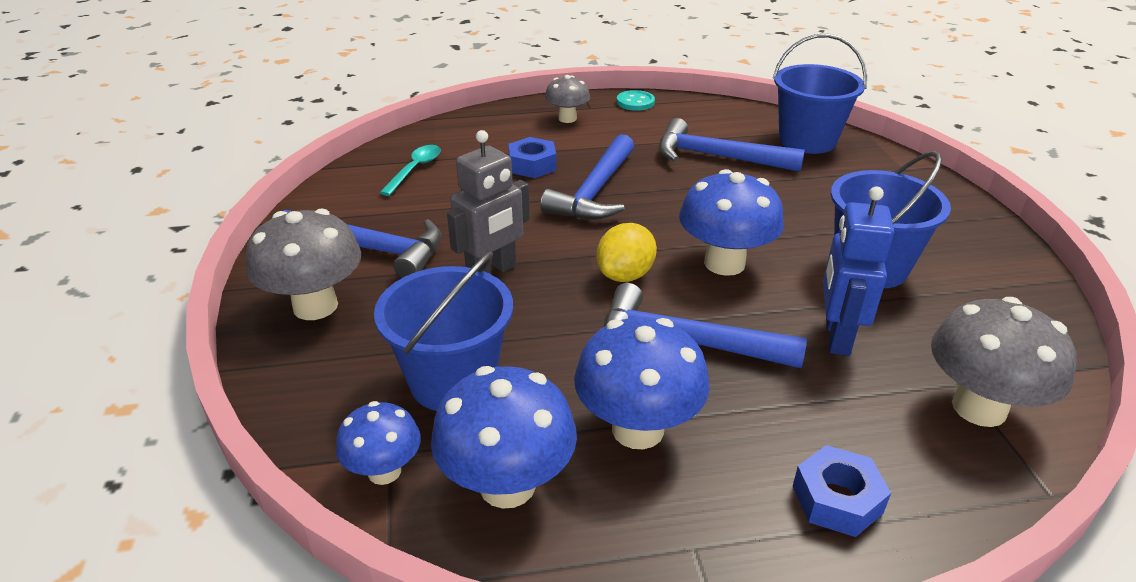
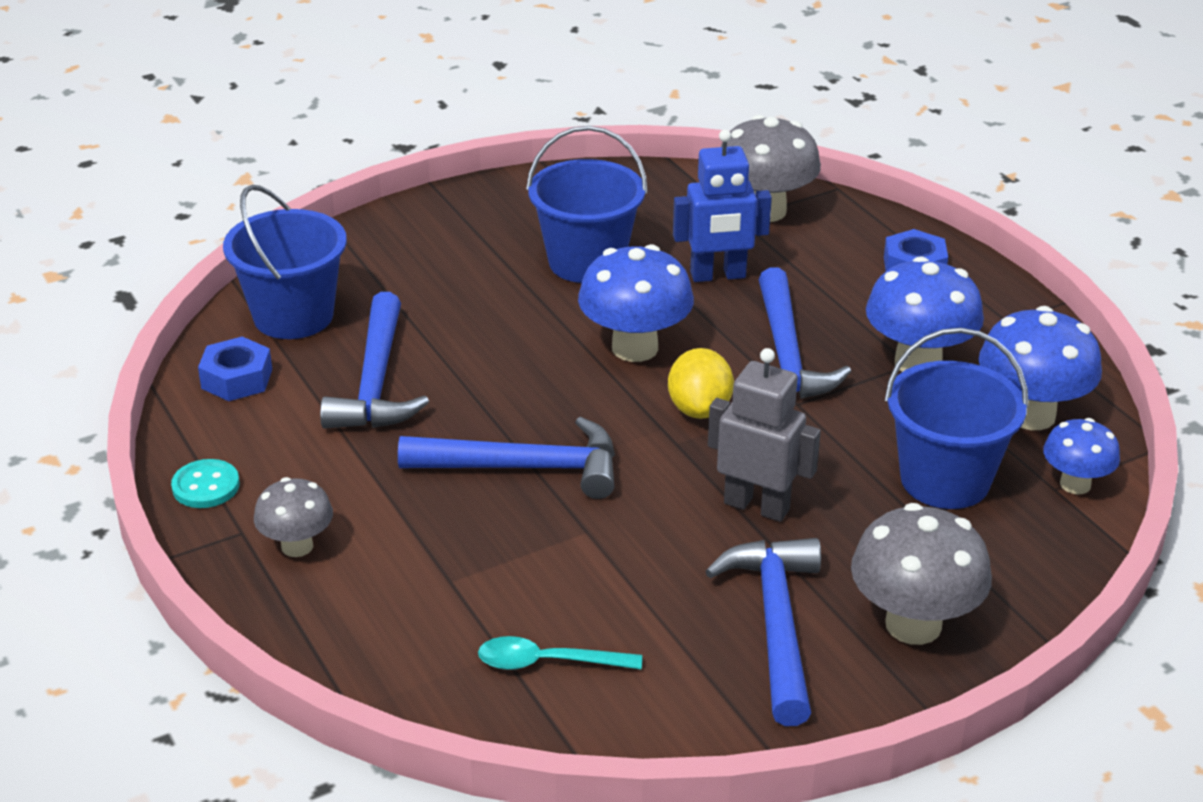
camera: 110 degrees left, 0 degrees up
(532, 165) = (476, 543): blue nut -> blue nut (237, 379)
(625, 275) = (699, 409): yellow lemon -> yellow lemon turned 75 degrees clockwise

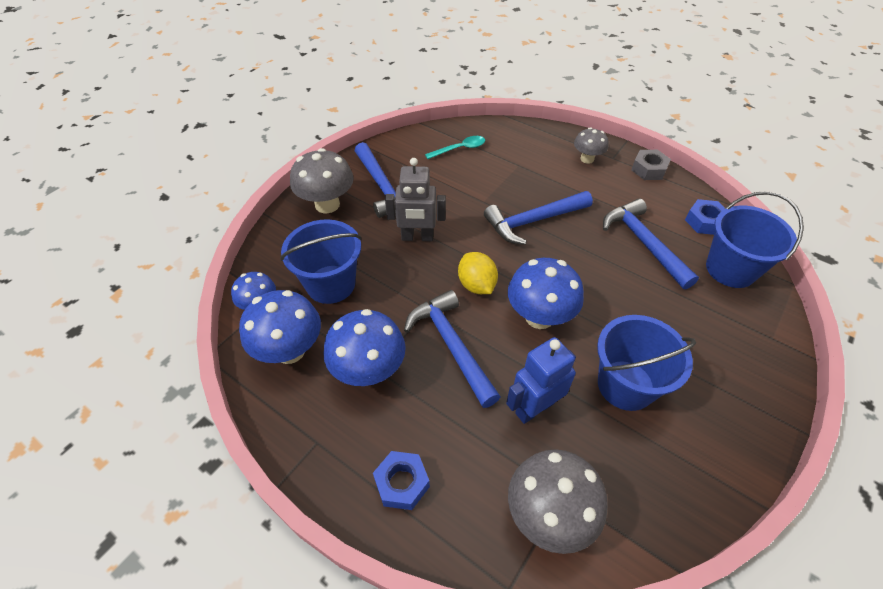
camera: 155 degrees right, 15 degrees up
(206, 486) = (648, 169): turquoise button -> grey nut

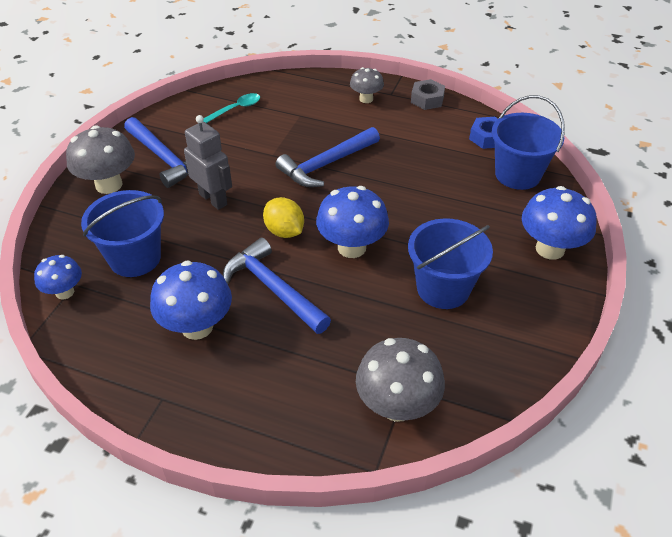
camera: 15 degrees left, 5 degrees down
(290, 350) = (110, 325): blue mushroom -> blue mushroom (550, 249)
(402, 483) = (255, 413): blue nut -> none
(417, 237) = (213, 199): grey robot -> grey robot turned 120 degrees counterclockwise
(534, 408) = (364, 324): blue robot -> none
(643, 243) = (435, 166): blue hammer -> none

